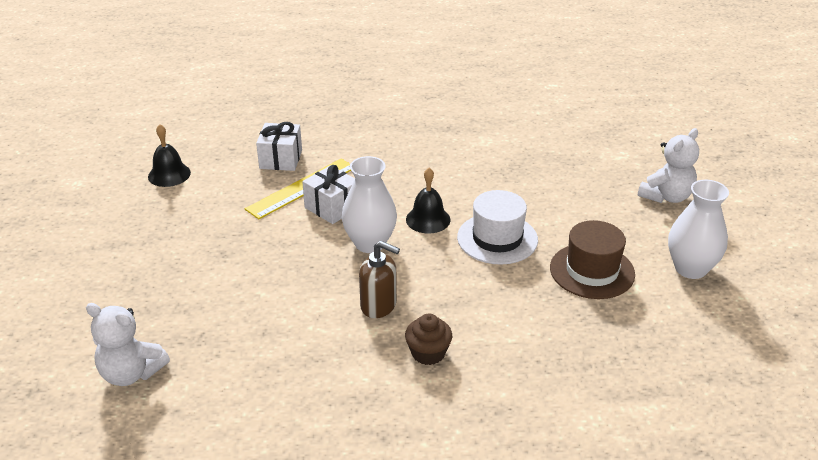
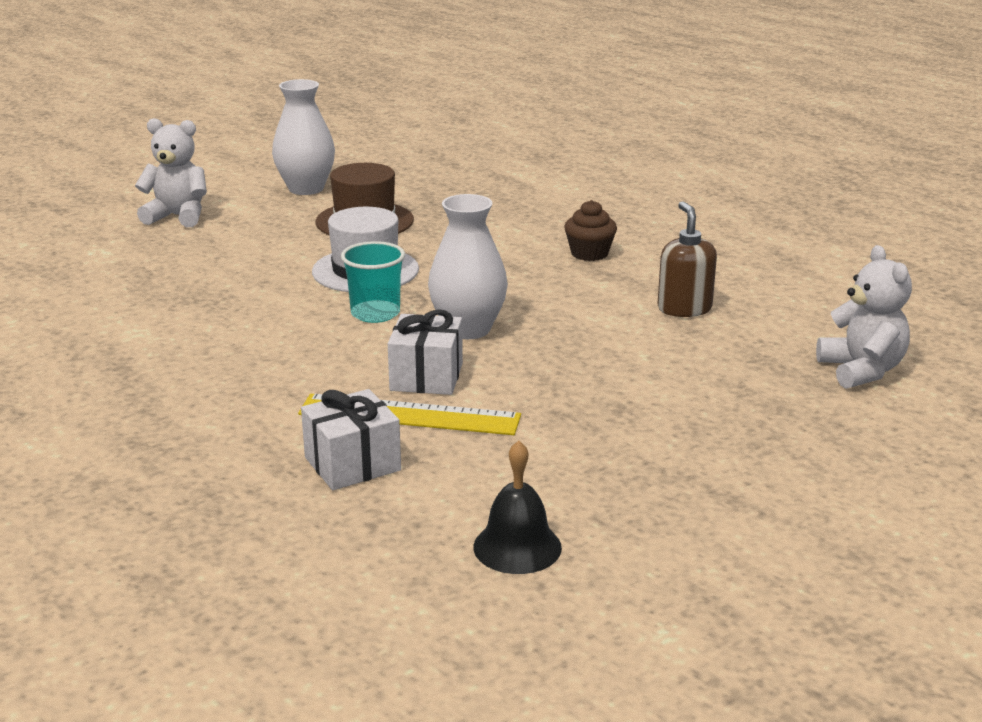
camera: 125 degrees left, 10 degrees down
(379, 305) = (562, 292): brown soap dispenser -> brown soap dispenser (684, 308)
(428, 219) = (375, 313): black bell -> turquoise cup

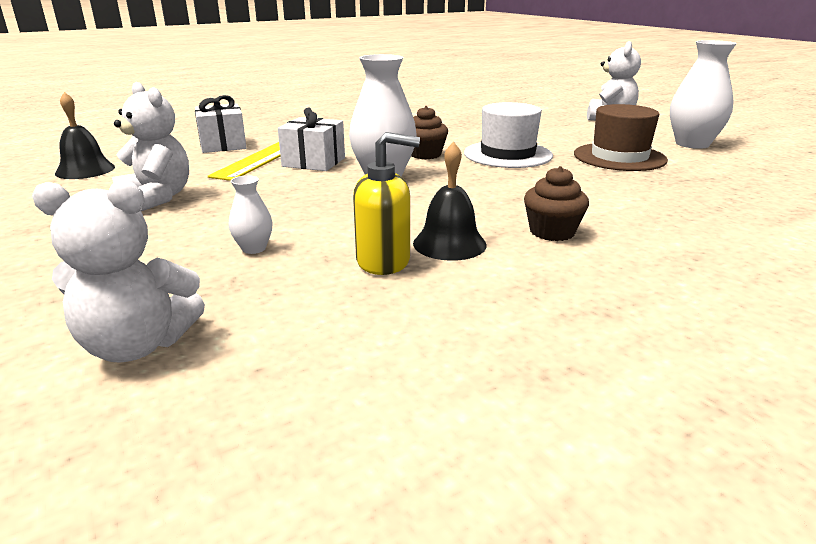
camera: 100 degrees right, 0 degrees up
(375, 313) = (425, 154): turquoise cup -> brown cupcake
(601, 448) = (157, 198): none -> white teddy bear
(636, 288) = (449, 244): none -> black bell
(684, 308) = (384, 261): brown soap dispenser -> yellow soap dispenser
(695, 363) = (254, 248): none -> white vase

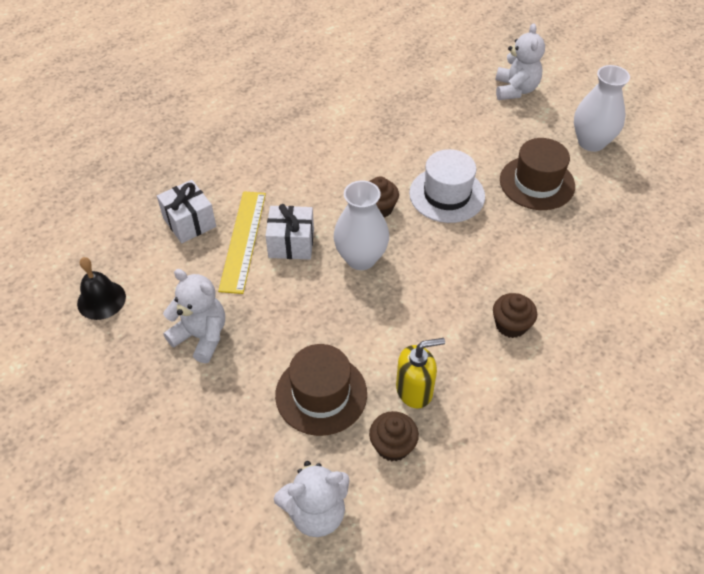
camera: 15 degrees left, 25 degrees up
(254, 248) = (321, 394): white vase -> brown hat
(314, 301) = (392, 446): none -> brown cupcake
(449, 244) = (448, 357): black bell -> none

